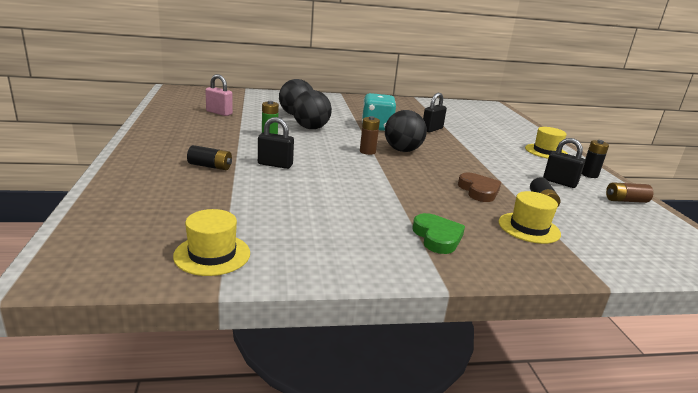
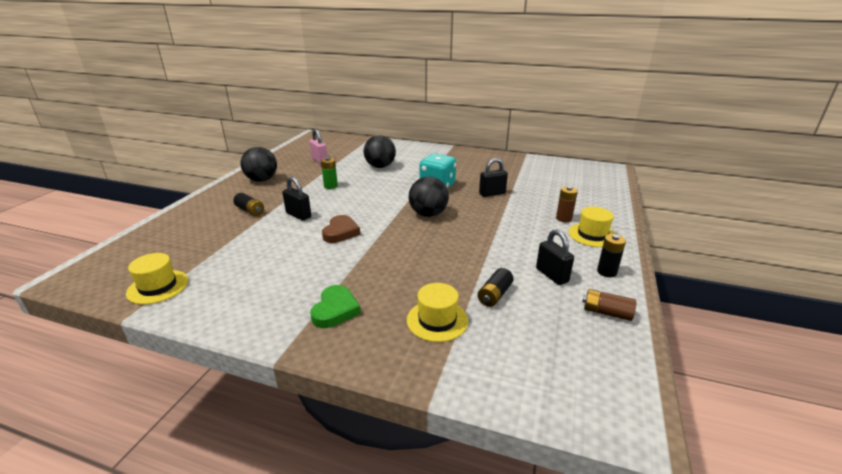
camera: 30 degrees right, 5 degrees up
(311, 128) = (374, 182): black ball -> black ball (262, 180)
(367, 151) = (393, 212): brown battery -> brown battery (563, 218)
(479, 191) = (443, 269): brown heart -> brown heart (341, 232)

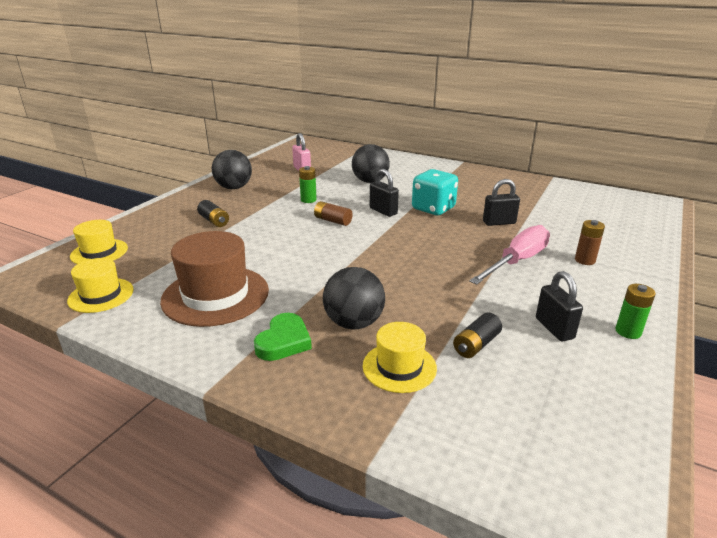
camera: 10 degrees right, 0 degrees up
(266, 276) = (215, 295): none -> brown hat
(298, 215) = (265, 230): black padlock -> black padlock (383, 211)
(341, 232) = (309, 253): brown heart -> none
(428, 214) = (415, 241): black ball -> black ball (354, 323)
(512, 224) = (517, 261): none -> pink screwdriver
(592, 235) = (618, 284): yellow hat -> yellow hat (99, 252)
(606, 272) = (628, 331): black battery -> green battery
(606, 312) = (617, 382): brown battery -> brown battery (333, 221)

